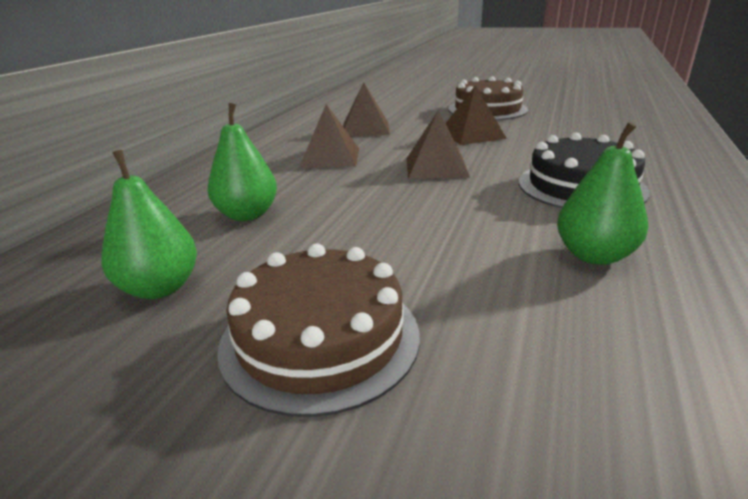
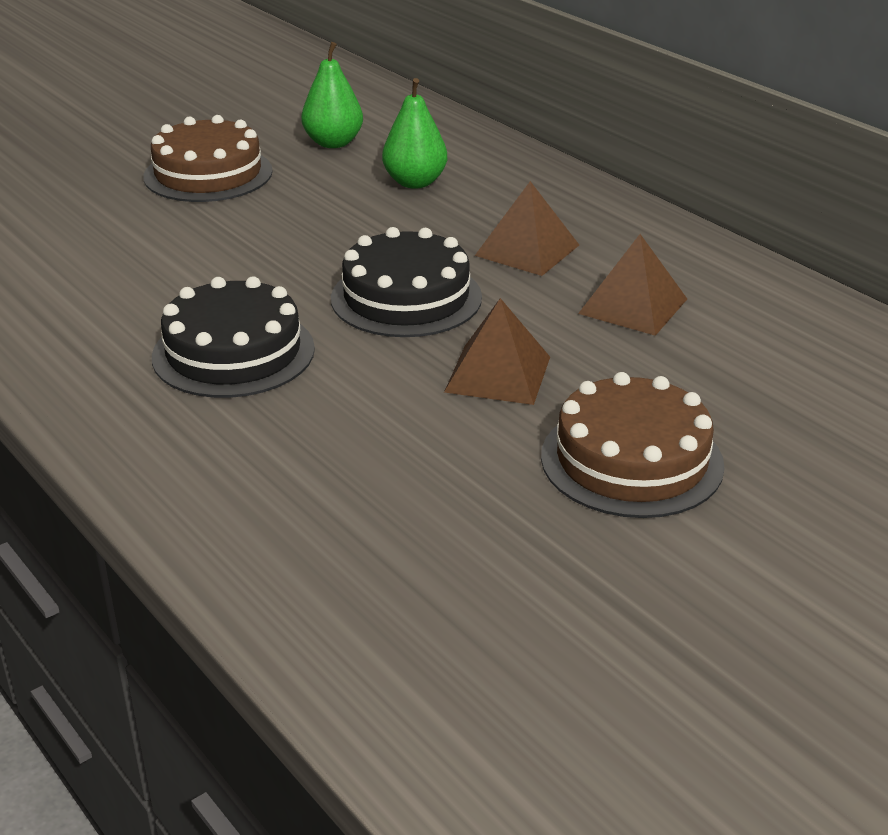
camera: 120 degrees right, 5 degrees up
(436, 167) = (406, 298): brown pyramid -> black cake
(594, 255) = (134, 286): green pear -> none

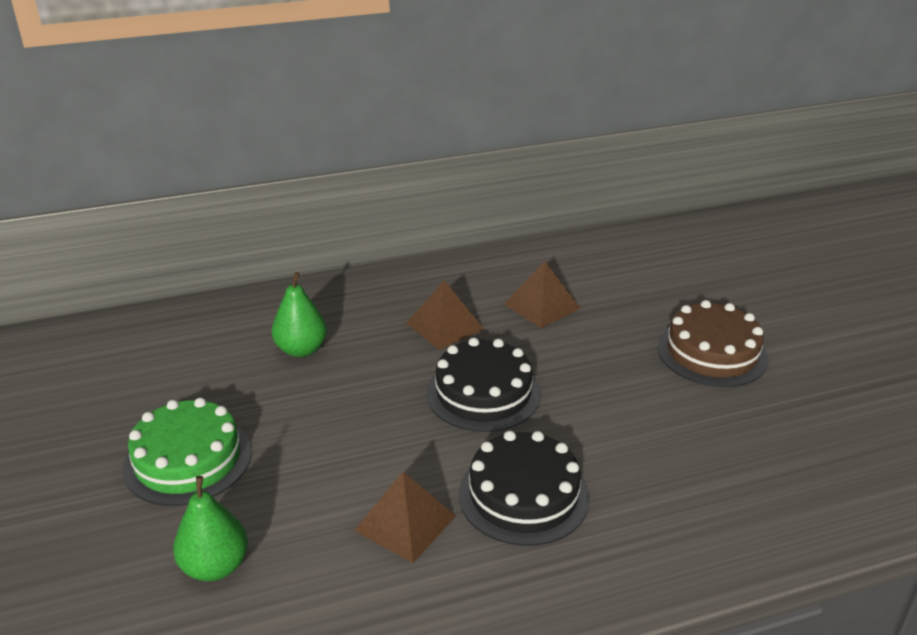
camera: 70 degrees left, 0 degrees up
(208, 174) = (188, 459): brown cake -> green cake
(333, 143) = (189, 375): green pear -> green pear (215, 566)
(498, 374) = (602, 377): brown pyramid -> brown pyramid (405, 523)

